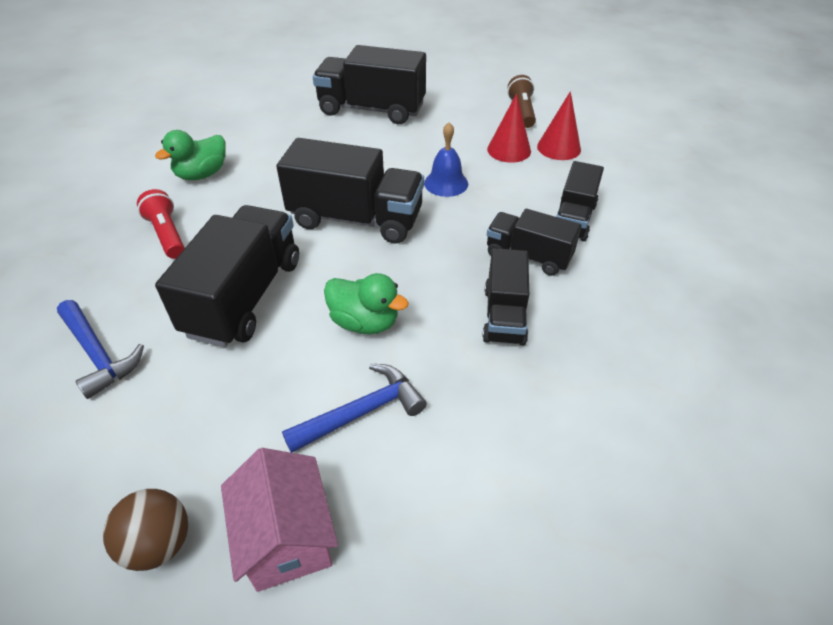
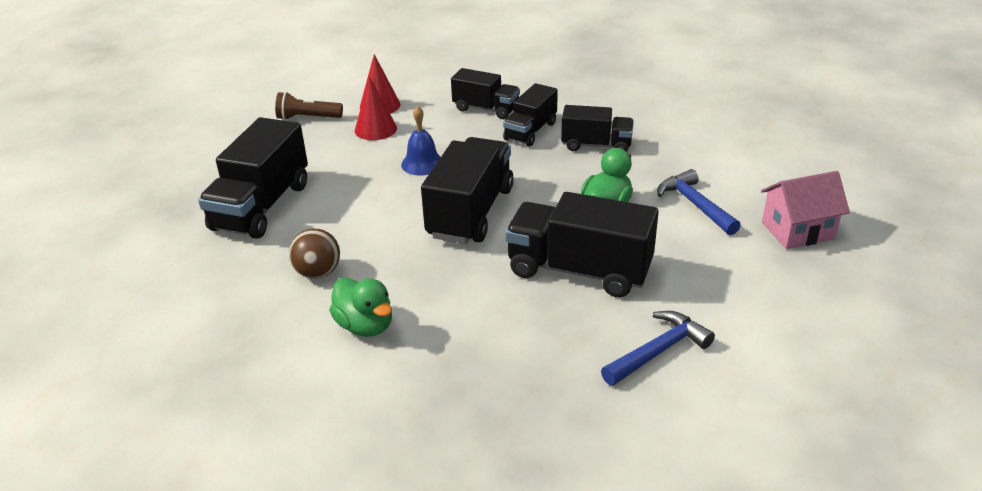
camera: 85 degrees left, 10 degrees down
(159, 544) = (820, 283): brown ball -> brown ball (318, 273)
(167, 234) = (480, 336): red flashlight -> none

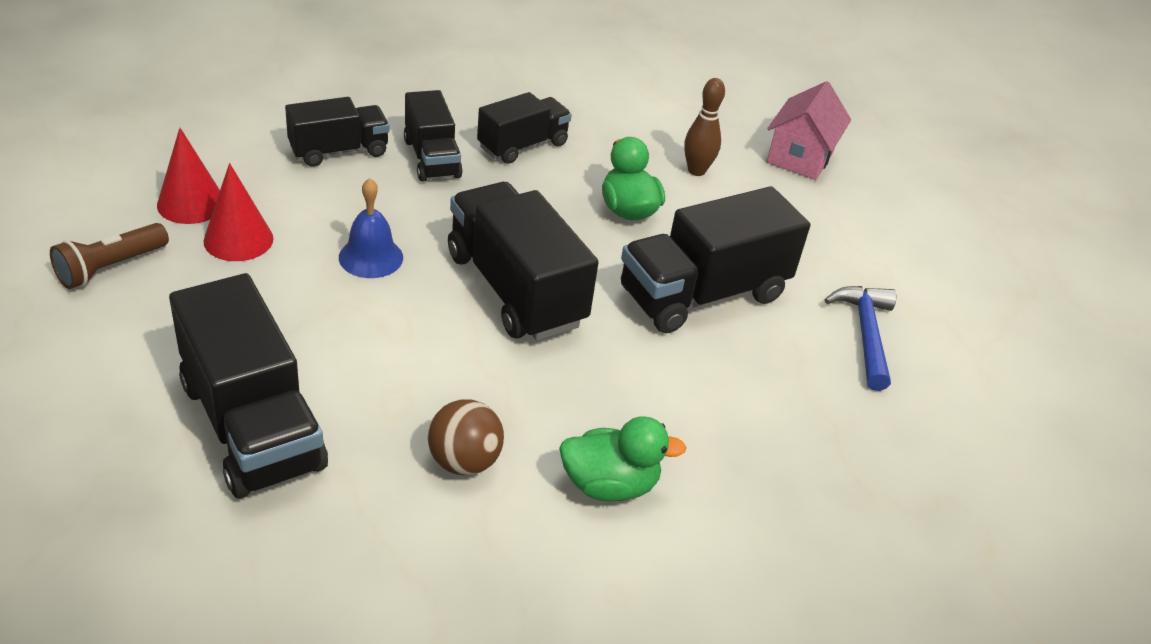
camera: 55 degrees left, 5 degrees up
(695, 205) = (696, 171): blue hammer -> brown bowling pin

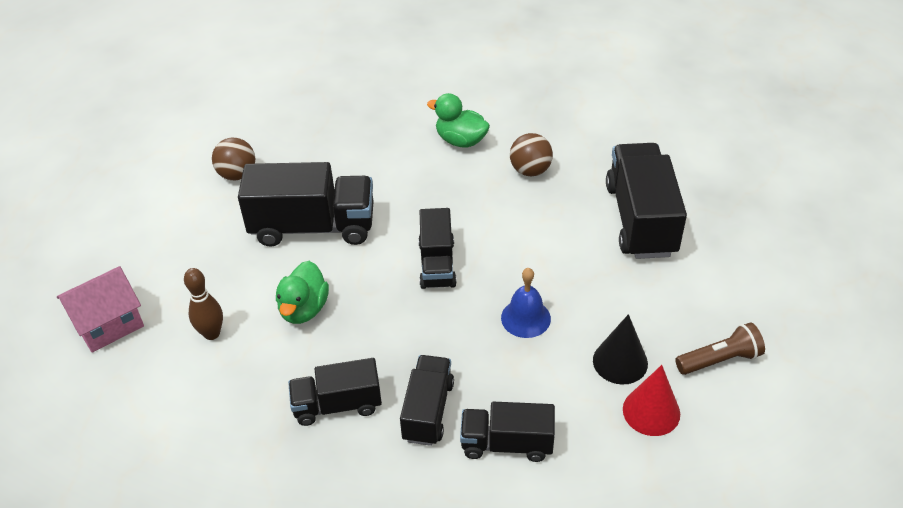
camera: 145 degrees left, 5 degrees up
(238, 239) = (620, 361): red cone -> black cone
(515, 289) = (437, 264): black truck -> black truck, size x0.60
(865, 334) = (237, 174): blue hammer -> brown ball

